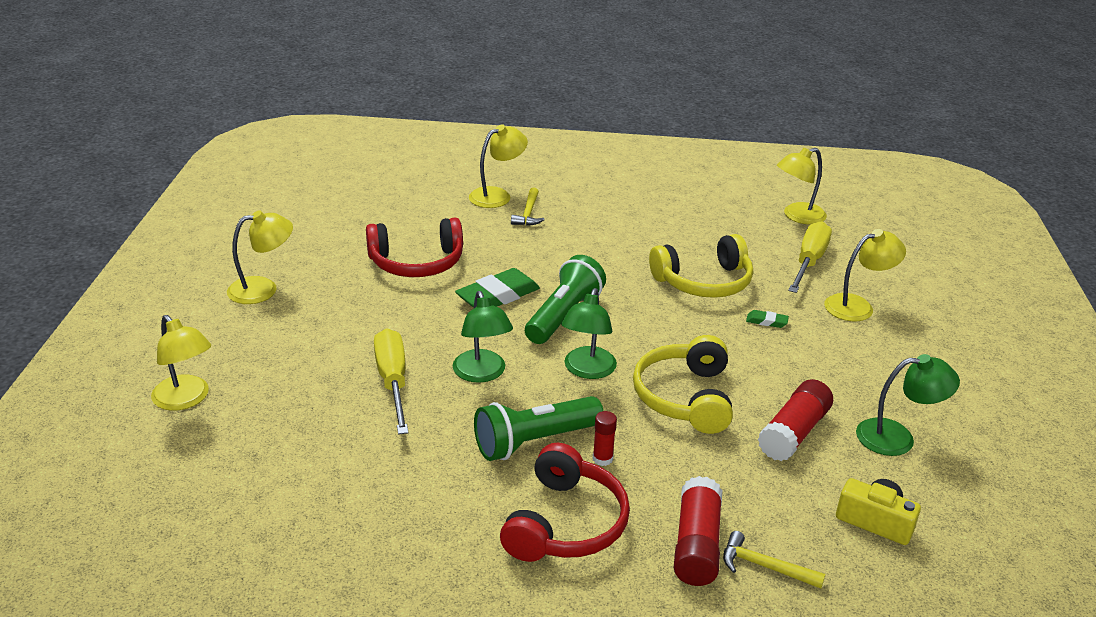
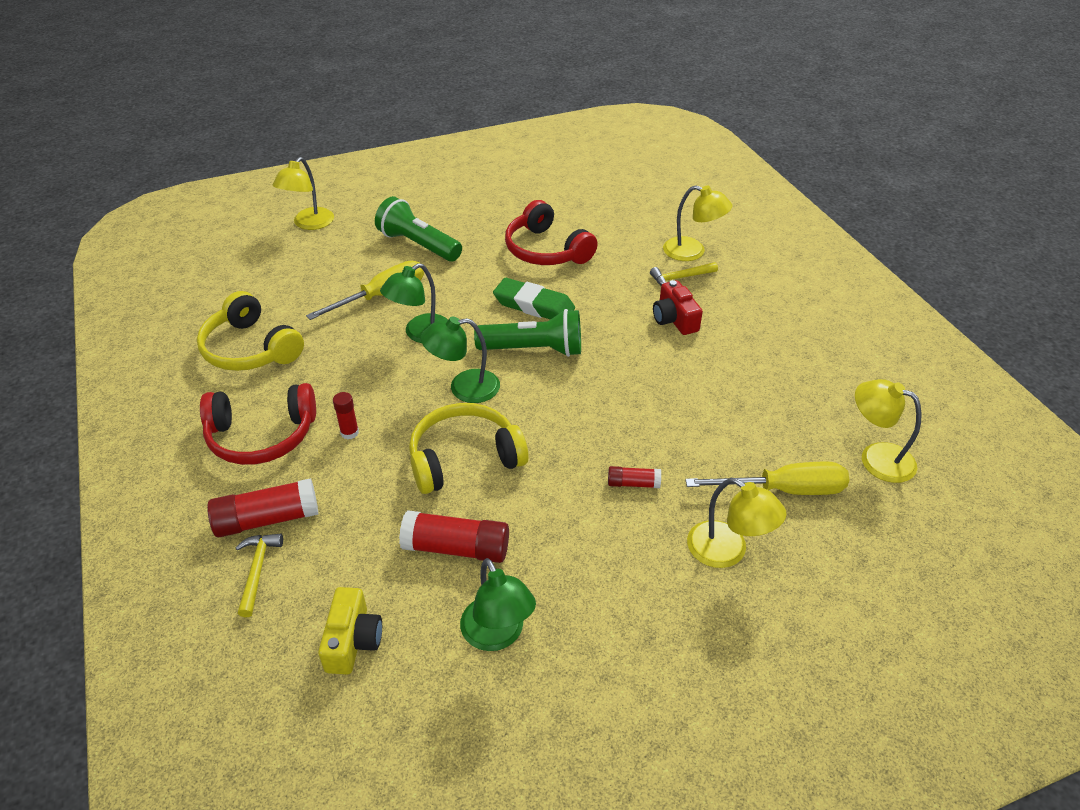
camera: 65 degrees right, 10 degrees up
(263, 289) = (452, 201): yellow lamp -> none
(534, 441) = (351, 389): green flashlight -> green flashlight (418, 245)
(582, 235) = (674, 319): none -> red camera
(704, 282) = (667, 420): yellow headphones -> yellow headphones (250, 349)
(766, 321) = (633, 483): green eraser -> red glue stick

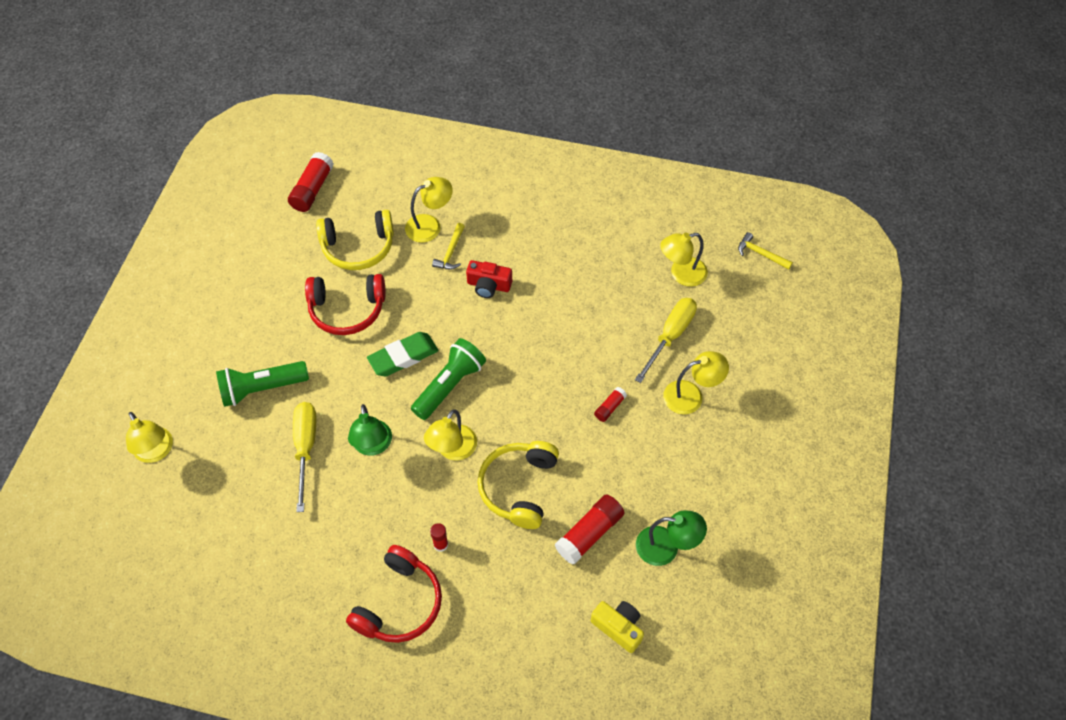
camera: 55 degrees left, 15 degrees up
(250, 349) = (292, 570): yellow headphones -> yellow headphones (358, 247)
(257, 571) = (526, 659): yellow hammer -> yellow hammer (761, 254)
(267, 519) = (484, 634): red glue stick -> red glue stick (312, 189)
(464, 388) = (452, 450): green lamp -> yellow lamp

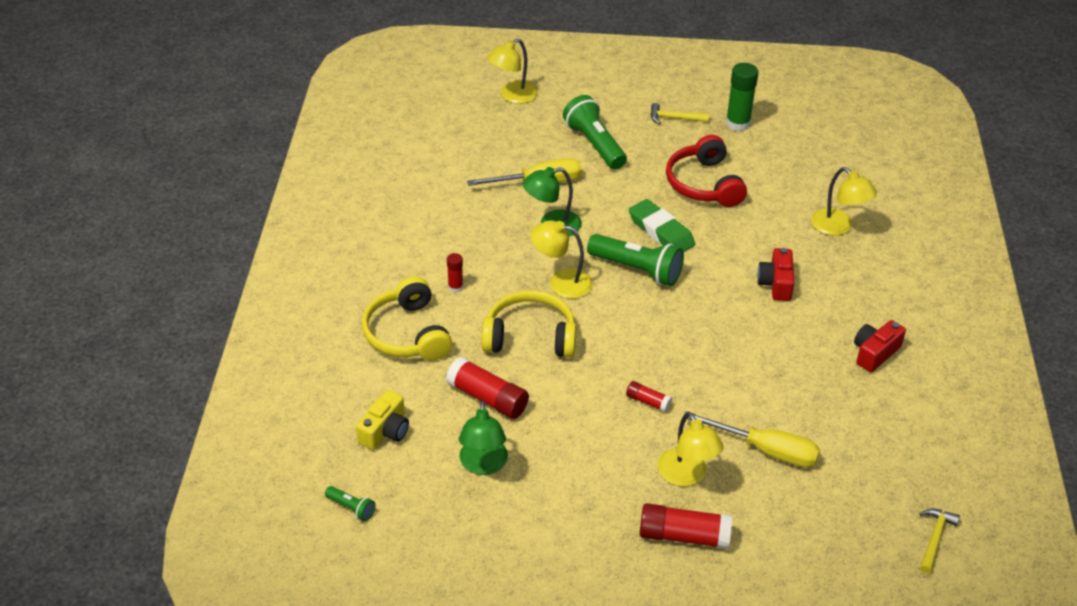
camera: 80 degrees right, 15 degrees down
(268, 264) = (738, 123): none -> green glue stick
(312, 189) = (845, 136): red glue stick -> red glue stick (684, 536)
(358, 247) = (785, 179): yellow headphones -> yellow headphones (407, 334)
(399, 603) = (391, 267): red headphones -> none
(451, 252) = (809, 248): yellow hammer -> yellow hammer (675, 118)
(579, 240) = (874, 353): none -> red camera
(681, 274) = (864, 455): yellow lamp -> none
(705, 664) = (351, 508): none -> green flashlight

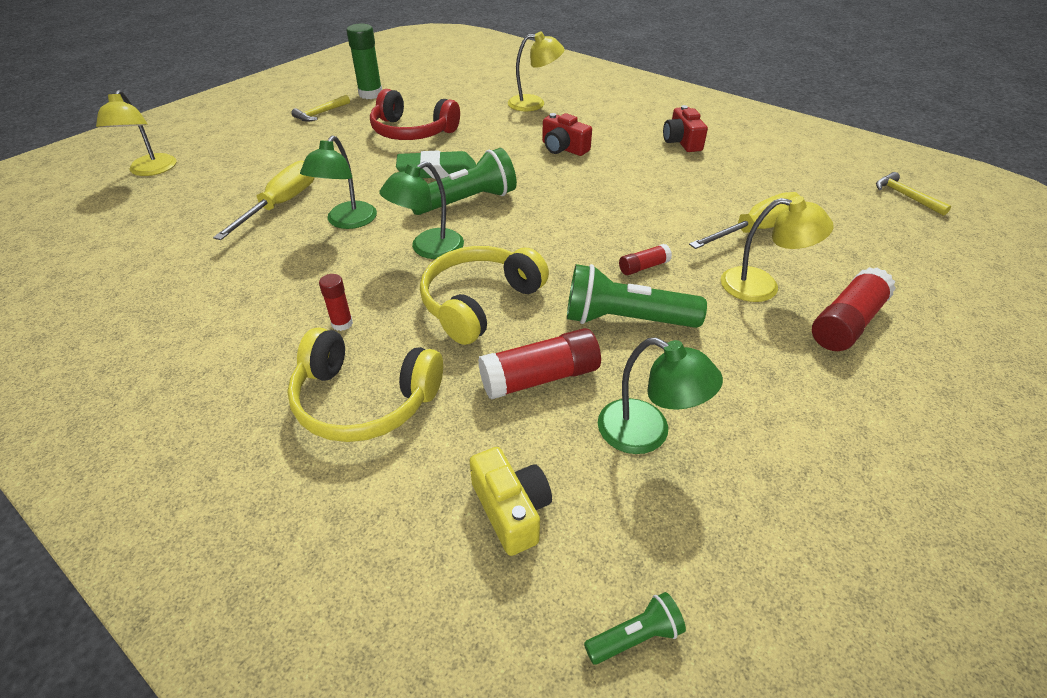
camera: 55 degrees left, 0 degrees up
(561, 282) = (428, 249): yellow lamp -> green lamp
(595, 144) = (286, 157): green flashlight -> green flashlight (625, 320)

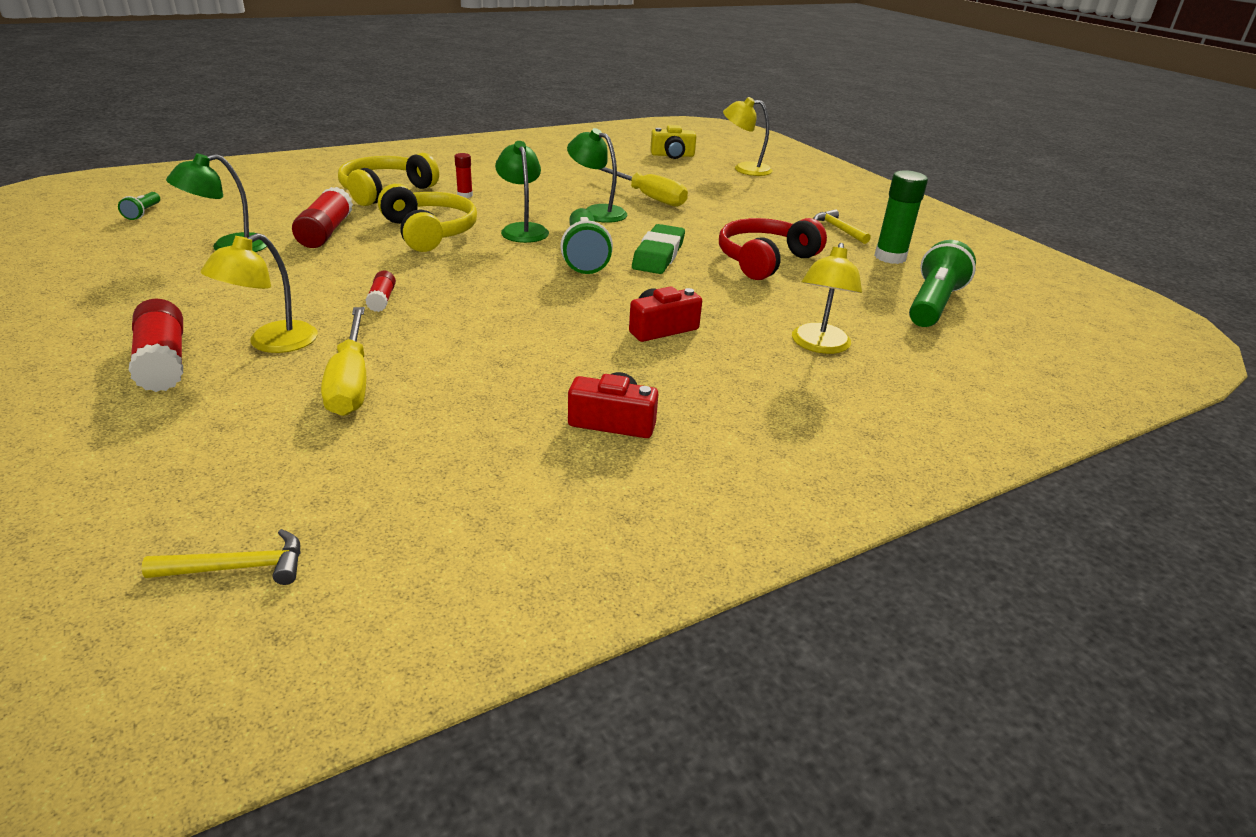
camera: 110 degrees right, 10 degrees down
(511, 509) = (251, 206): yellow camera -> yellow camera (672, 155)
(625, 320) = (332, 272): green flashlight -> green flashlight (933, 304)

